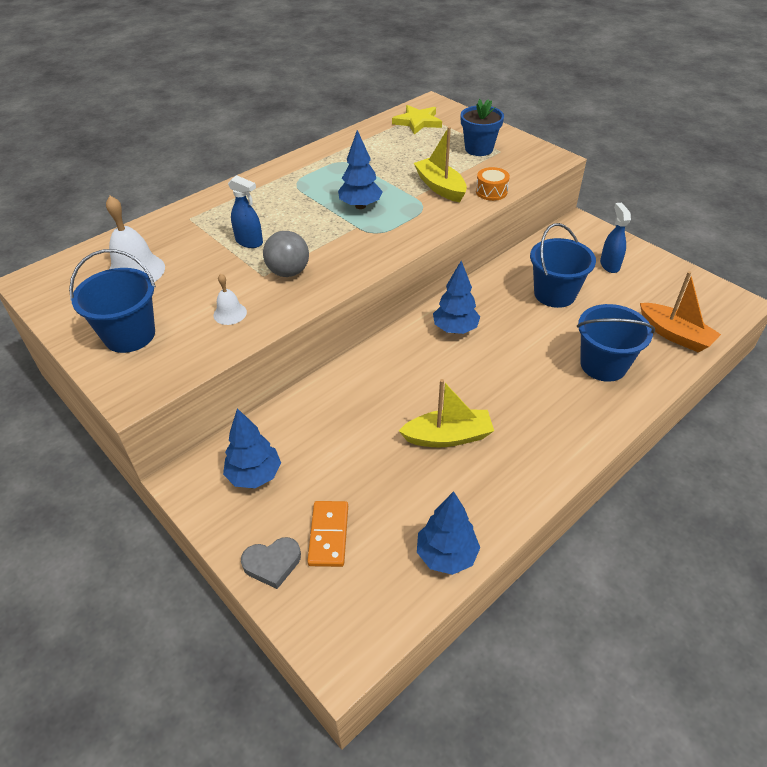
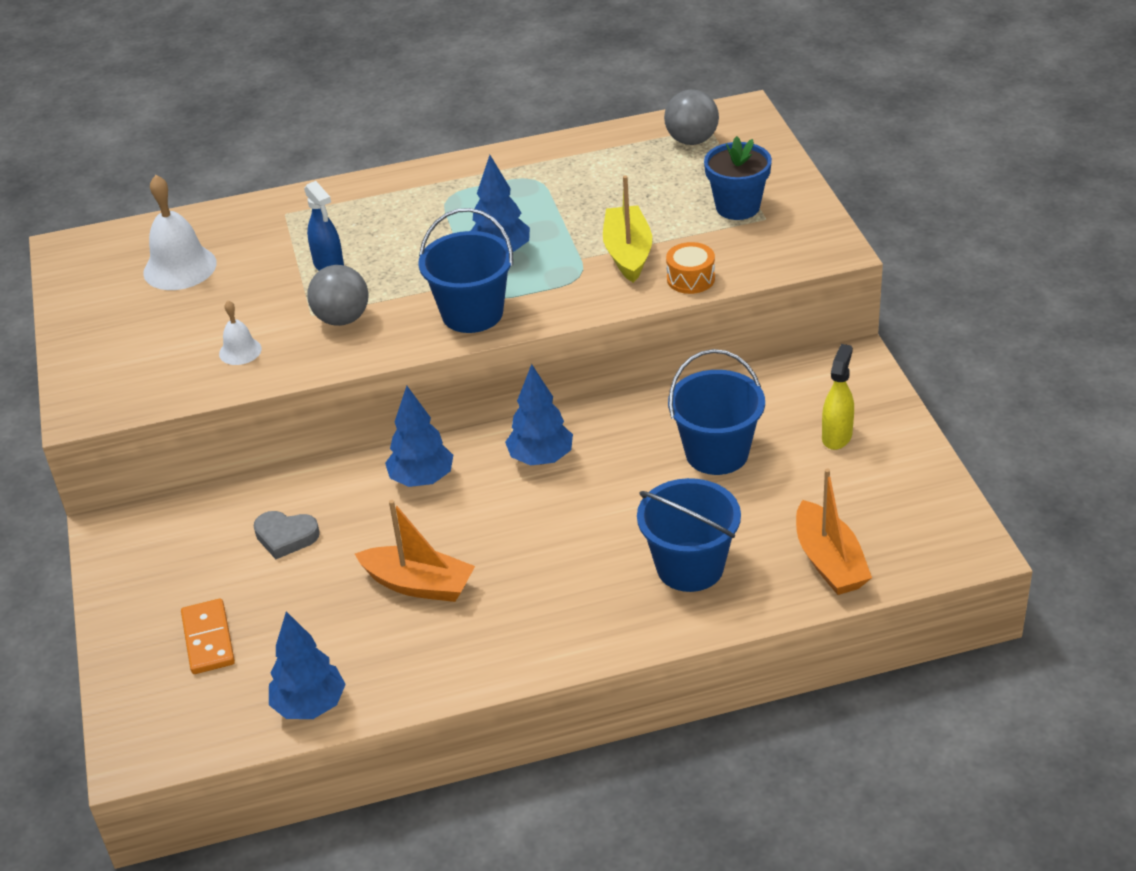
camera: 30 degrees right, 5 degrees down
(129, 335) = (122, 344): blue bucket -> blue bucket (472, 313)
(254, 475) = (180, 551): blue tree -> blue tree (422, 479)
(272, 563) = (134, 645): grey heart -> grey heart (286, 537)
(328, 535) = (208, 639): orange domino -> orange domino turned 45 degrees counterclockwise
(418, 122) = (692, 140): yellow star -> grey ball
(448, 437) = (419, 584): yellow boat -> orange boat
(609, 265) = (837, 436): blue spray bottle -> yellow spray bottle

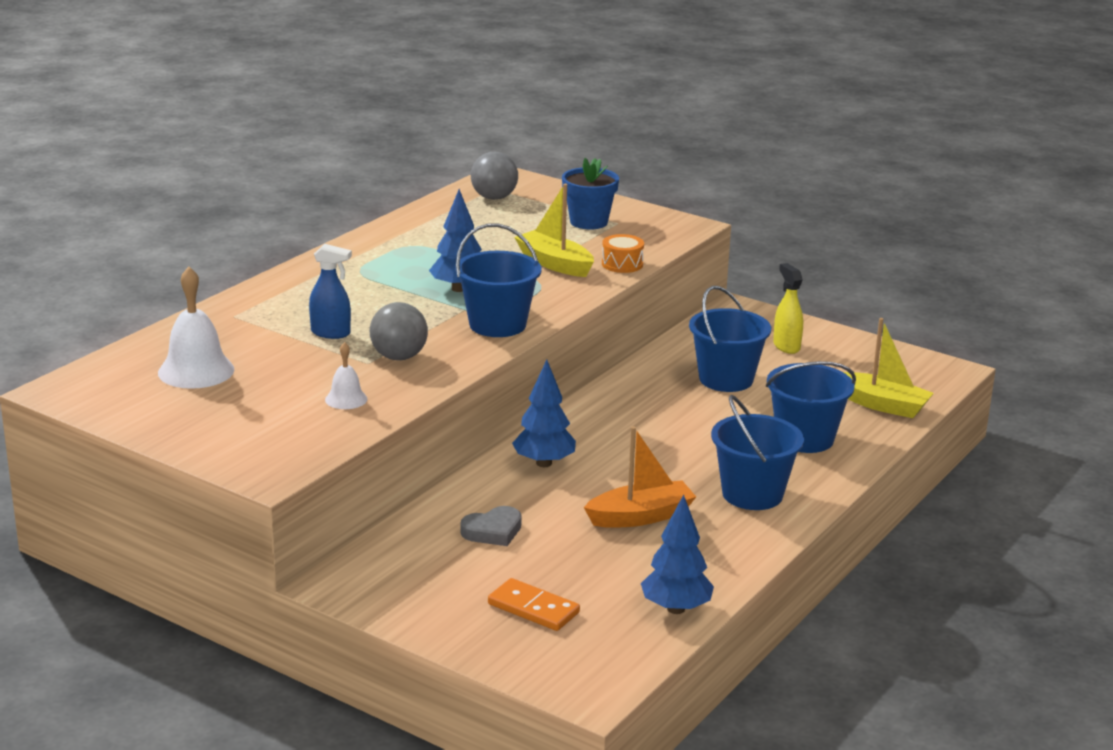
camera: 45 degrees left, 15 degrees down
(541, 458) = (612, 422): blue tree -> none
(548, 610) = (752, 494): none -> blue bucket
(829, 561) = (882, 405): orange boat -> yellow boat

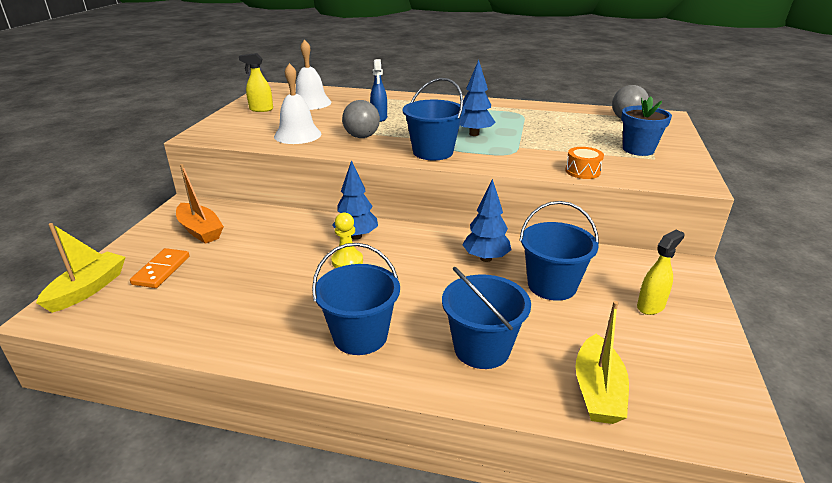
camera: 70 degrees right, 5 degrees up
(185, 414) = (261, 109): none -> yellow spray bottle
(346, 399) = (297, 135): white bell -> white bell, size x1.83
(493, 531) = (258, 237): grey heart -> none
(554, 264) = (550, 151): yellow boat -> yellow boat (88, 289)
(600, 478) = (347, 261): none -> yellow pawn
(640, 517) = (299, 288): orange boat -> orange boat (200, 230)
(676, 609) = (164, 330): blue tree -> blue tree (485, 258)

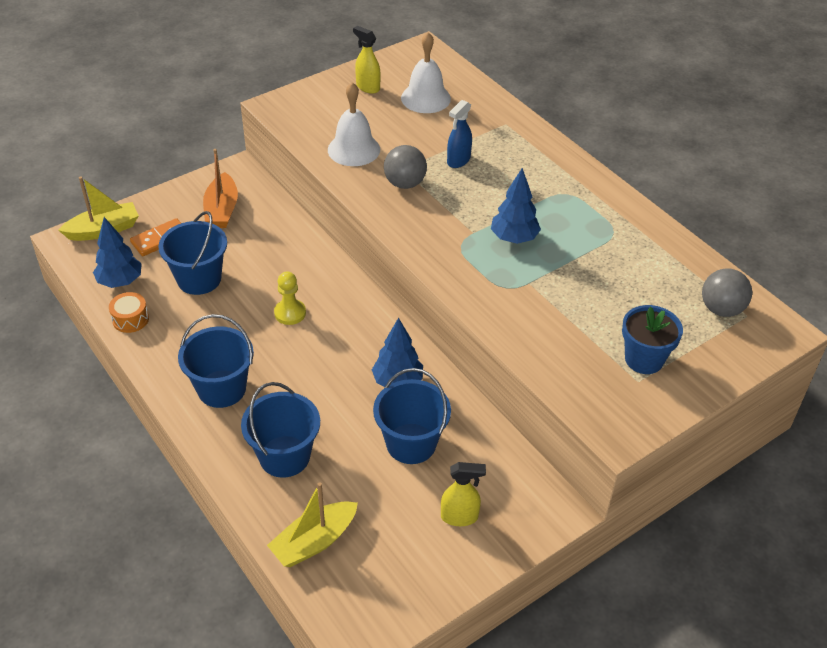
camera: 40 degrees right, 15 degrees up
(356, 236) = (326, 290): blue tree -> blue tree (120, 282)
(433, 152) = (437, 243): blue bucket -> blue bucket (199, 279)
(582, 171) = (533, 352): orange drum -> orange drum (130, 319)

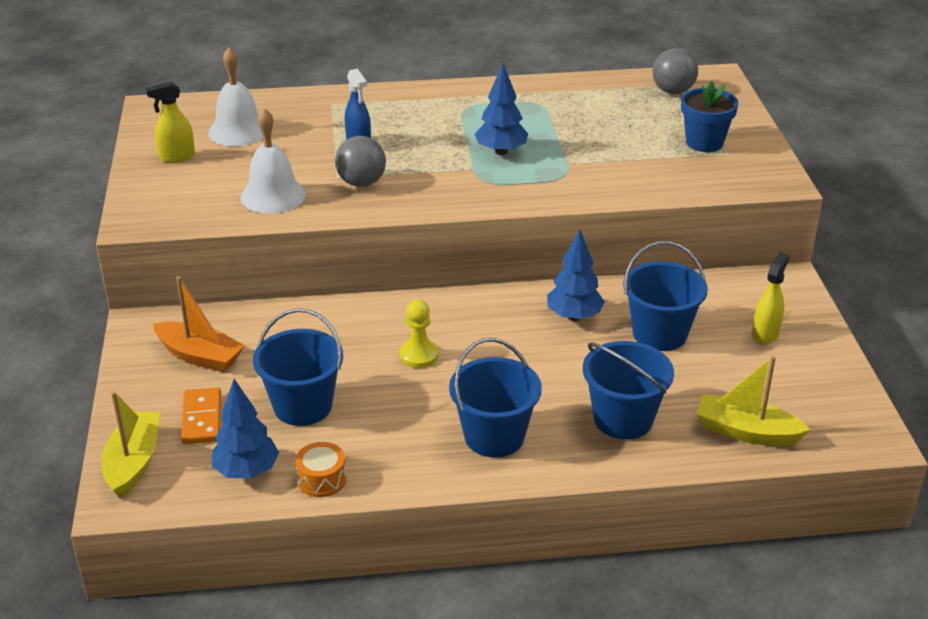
camera: 60 degrees left, 10 degrees down
(314, 542) = (746, 432): yellow boat -> yellow boat turned 120 degrees clockwise

